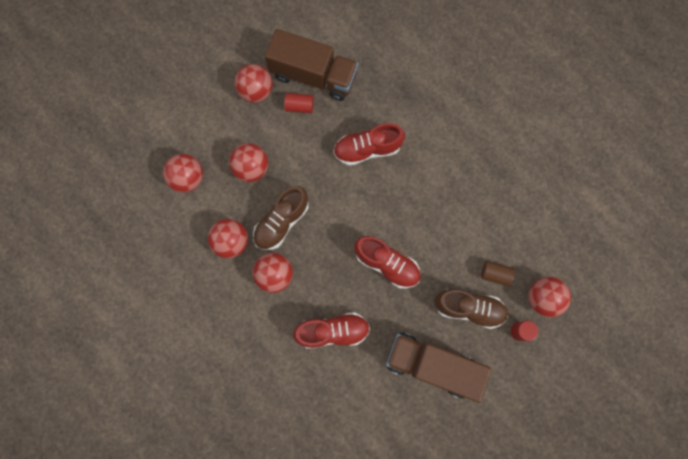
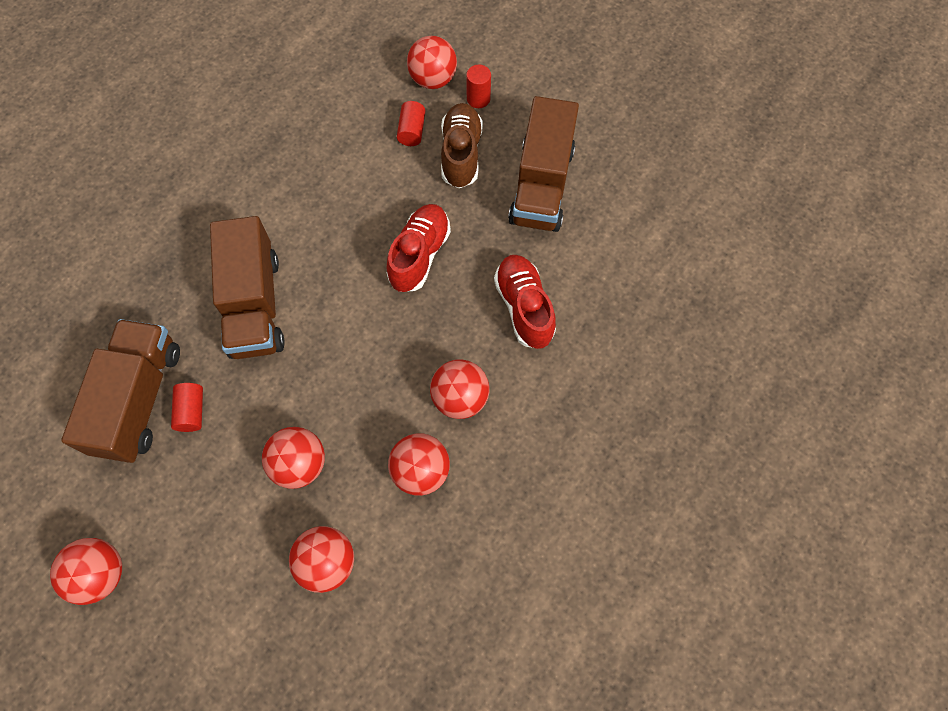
camera: 100 degrees left, 10 degrees down
(256, 91) = (168, 483): red ball -> red ball (101, 574)
(281, 222) = (380, 403): brown shoe -> none
(367, 149) = (255, 305): red shoe -> brown truck
(495, 274) = (412, 131): brown cylinder -> red cylinder

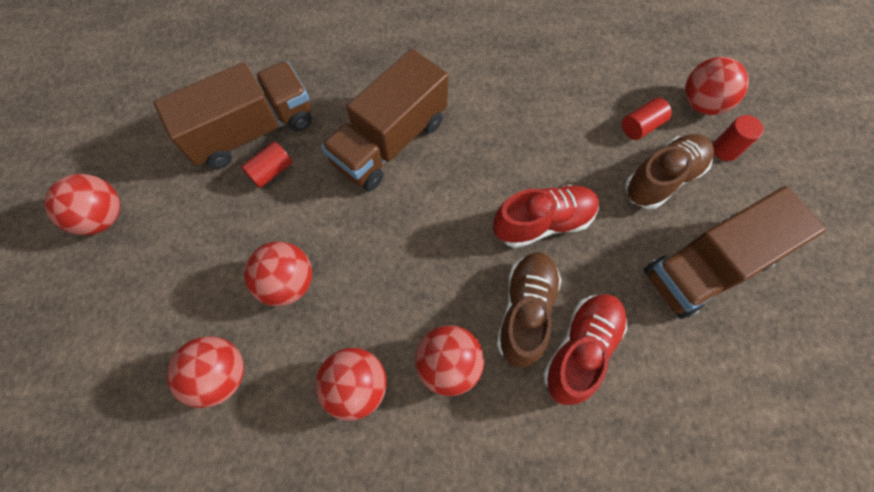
camera: 50 degrees right, 0 degrees up
(469, 319) = (525, 311): none -> brown shoe

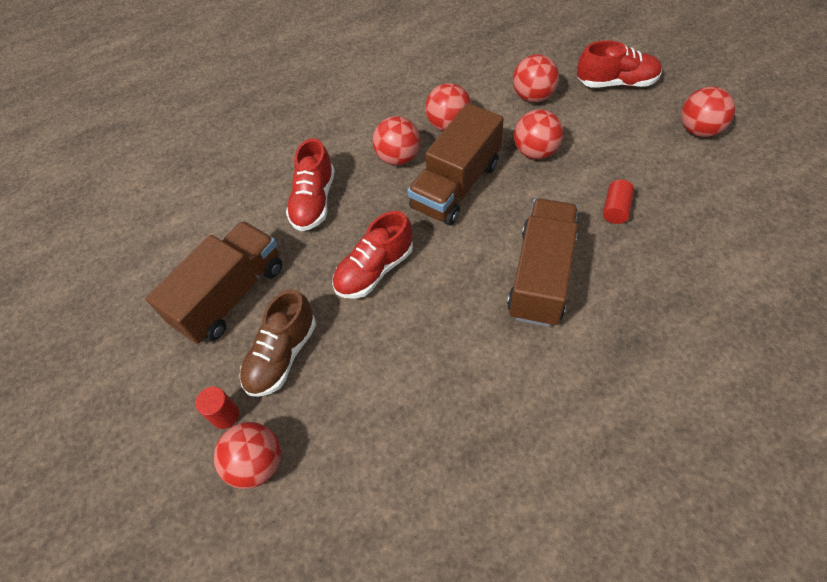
camera: 160 degrees right, 10 degrees down
(108, 337) = (616, 82): none -> red shoe
(252, 131) = (662, 231): brown truck -> brown truck (456, 185)
(525, 311) = (361, 206): brown shoe -> none
(641, 126) = (316, 402): red cylinder -> none

